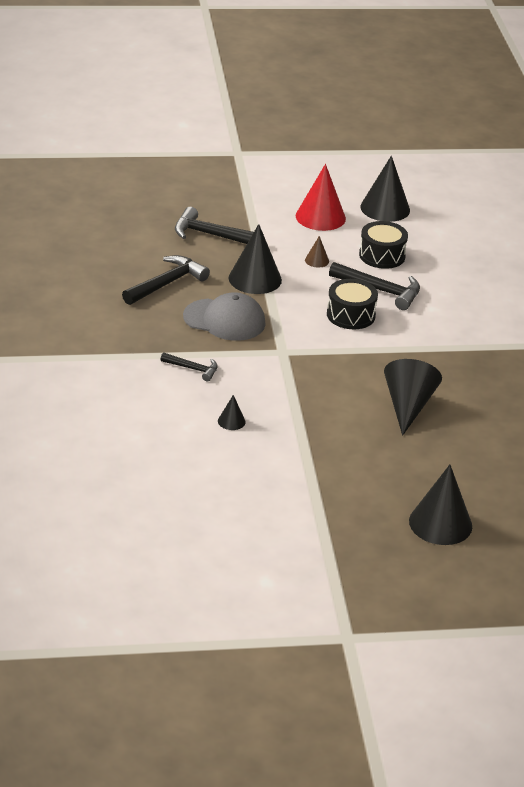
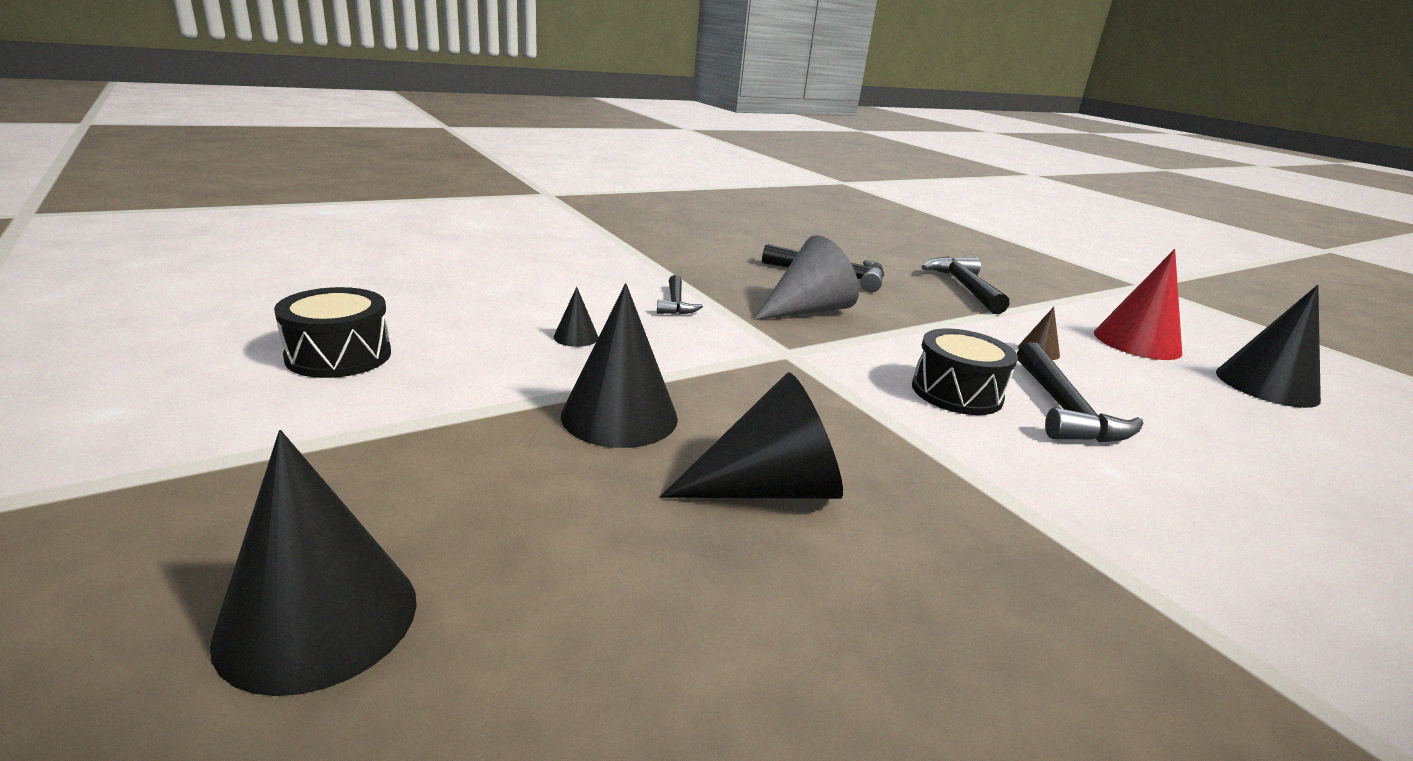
camera: 65 degrees right, 10 degrees down
(225, 320) = (806, 310): grey cap -> grey cone
(255, 279) = (923, 318): black cone -> black cone (619, 416)
(382, 255) = (1152, 398): black drum -> black drum (339, 355)

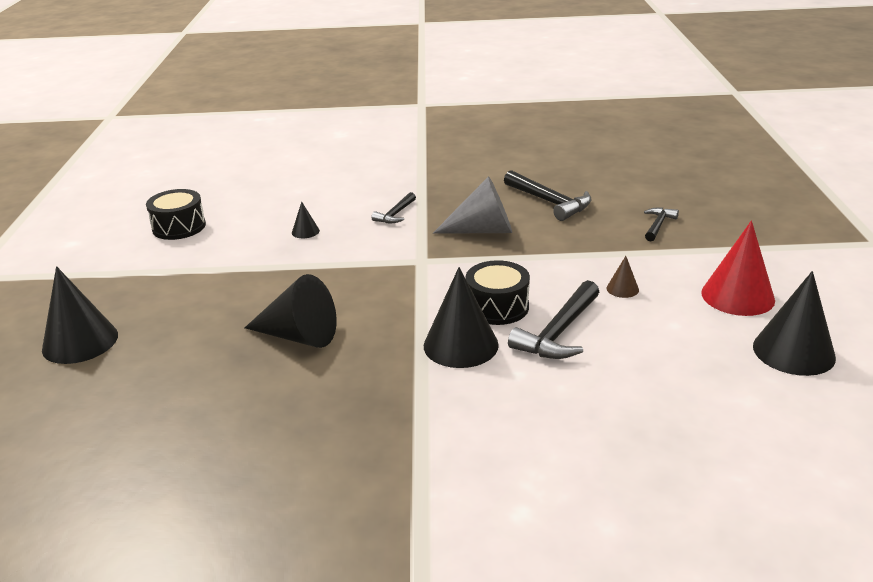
camera: 35 degrees right, 5 degrees up
(619, 416) = (273, 284): black cone -> black cone (461, 345)
(964, 288) = (658, 225): black hammer -> black hammer, size x0.58

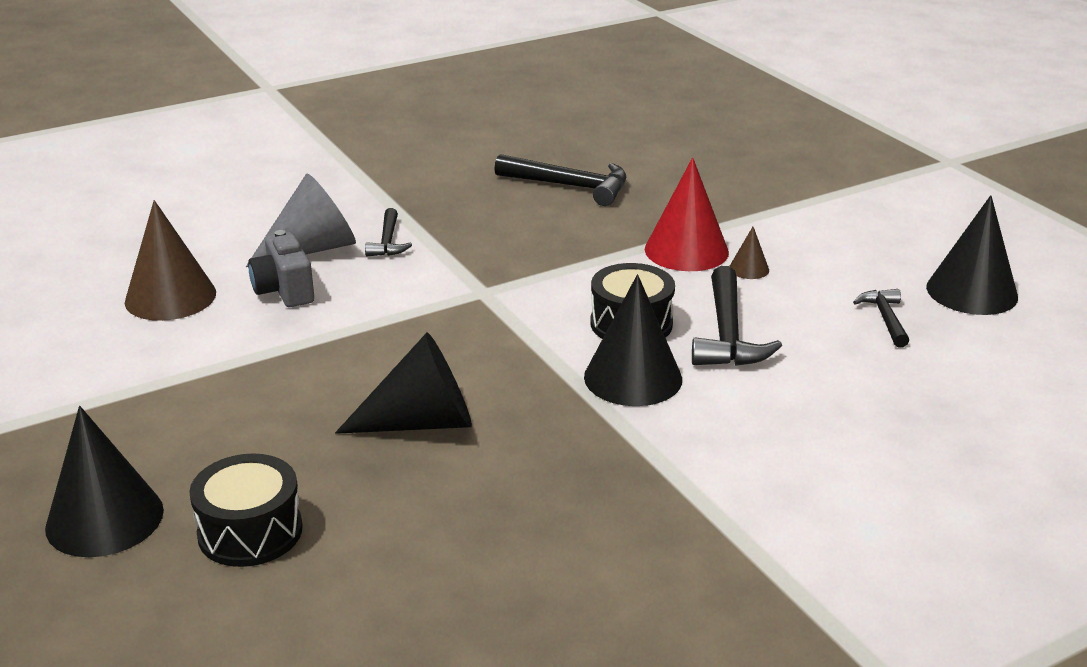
camera: 30 degrees left, 0 degrees up
(179, 227) = (78, 327): black drum -> black drum (250, 531)
(242, 220) = (170, 297): none -> brown cone
(305, 231) = (284, 291): black cone -> grey camera
(483, 230) = (522, 238): grey cone -> grey cone (312, 249)
(658, 225) = (719, 188): black hammer -> black hammer (885, 319)
(737, 296) = (871, 248): red cone -> red cone (686, 250)

